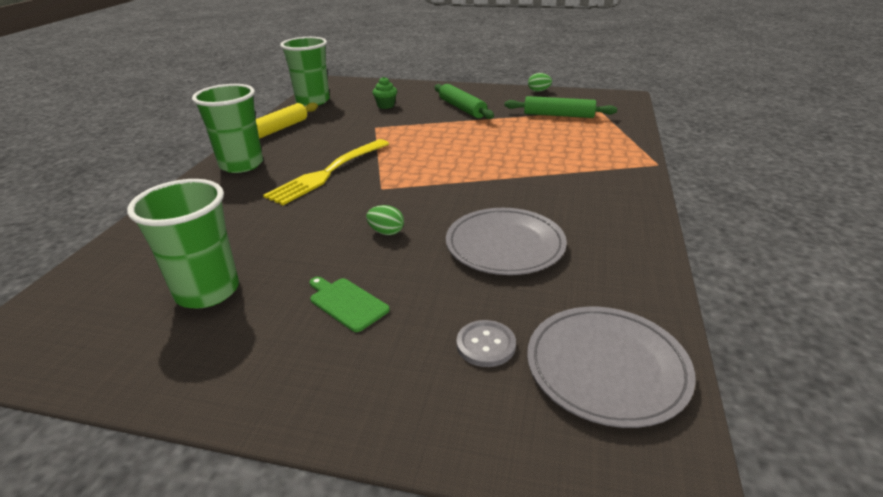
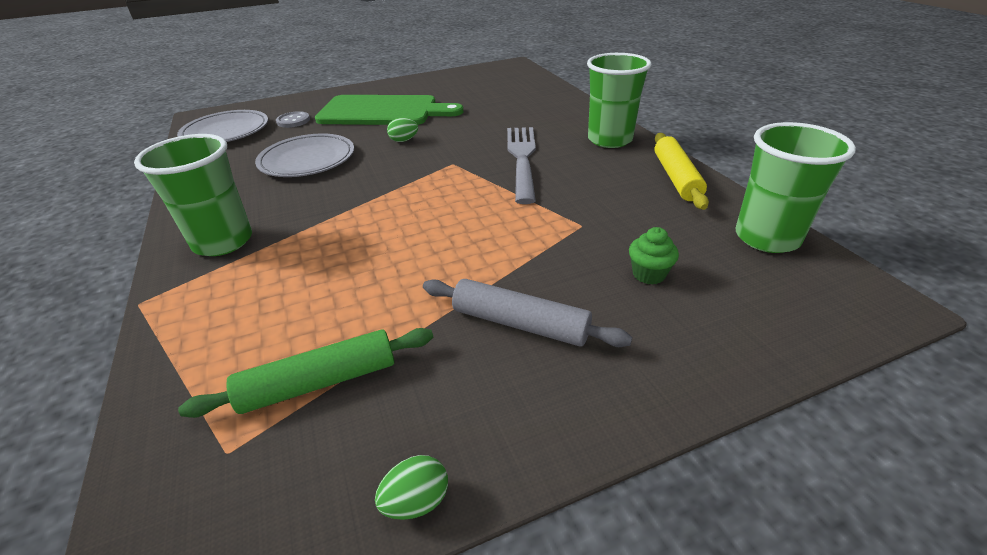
camera: 145 degrees right, 5 degrees up
(207, 291) = (463, 94): green cup -> green cup (223, 242)
(328, 173) = (522, 159): yellow fork -> grey fork
(346, 303) = (383, 111): green cutting board -> green cutting board, size x2.45
(462, 108) = (520, 323): green rolling pin -> grey rolling pin

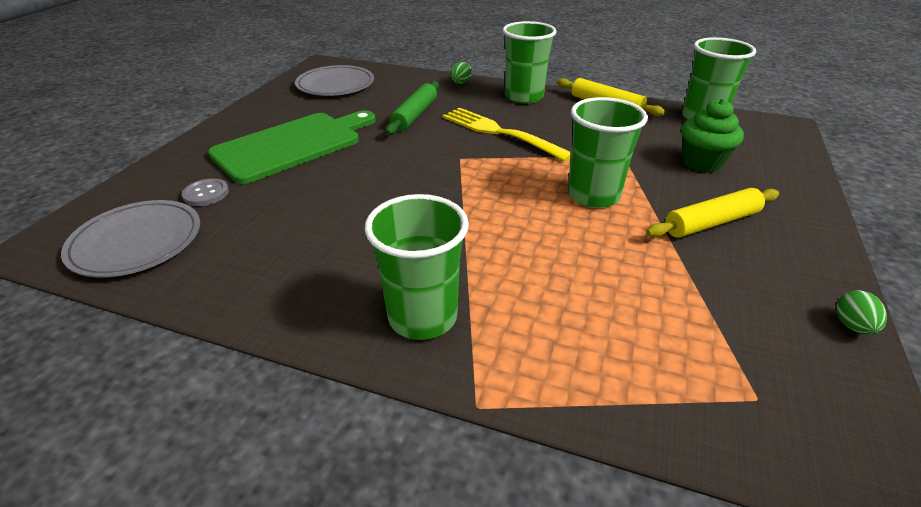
camera: 50 degrees left, 0 degrees up
(307, 160) = (323, 216): grey plate -> grey plate (335, 85)
(319, 382) = (707, 327): green rolling pin -> green rolling pin (414, 115)
(404, 140) = (377, 160): green egg -> green egg (461, 82)
(478, 239) = (593, 195): none -> green cup
(520, 323) = (711, 222): grey rolling pin -> yellow rolling pin
(522, 159) = (500, 133): grey fork -> yellow fork
(649, 274) = (702, 163): green cupcake -> green cupcake, size x1.66

